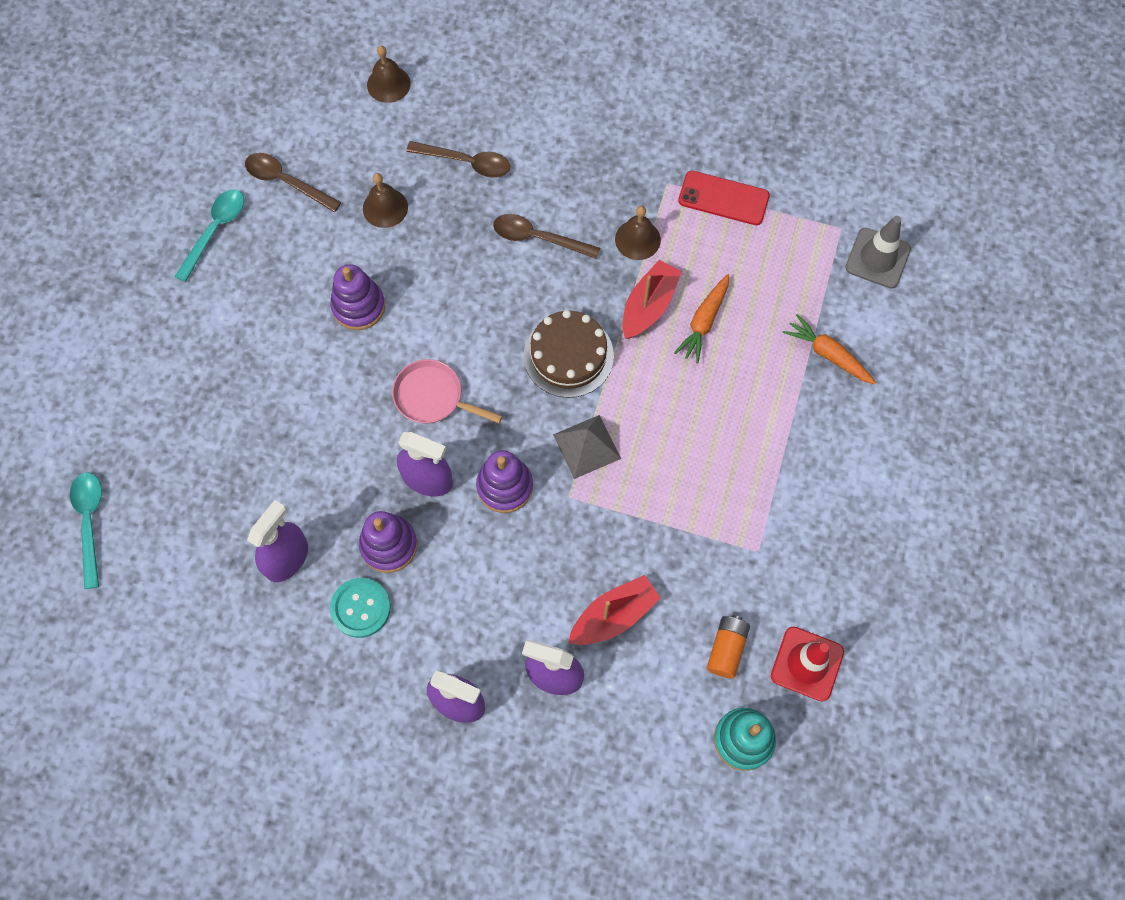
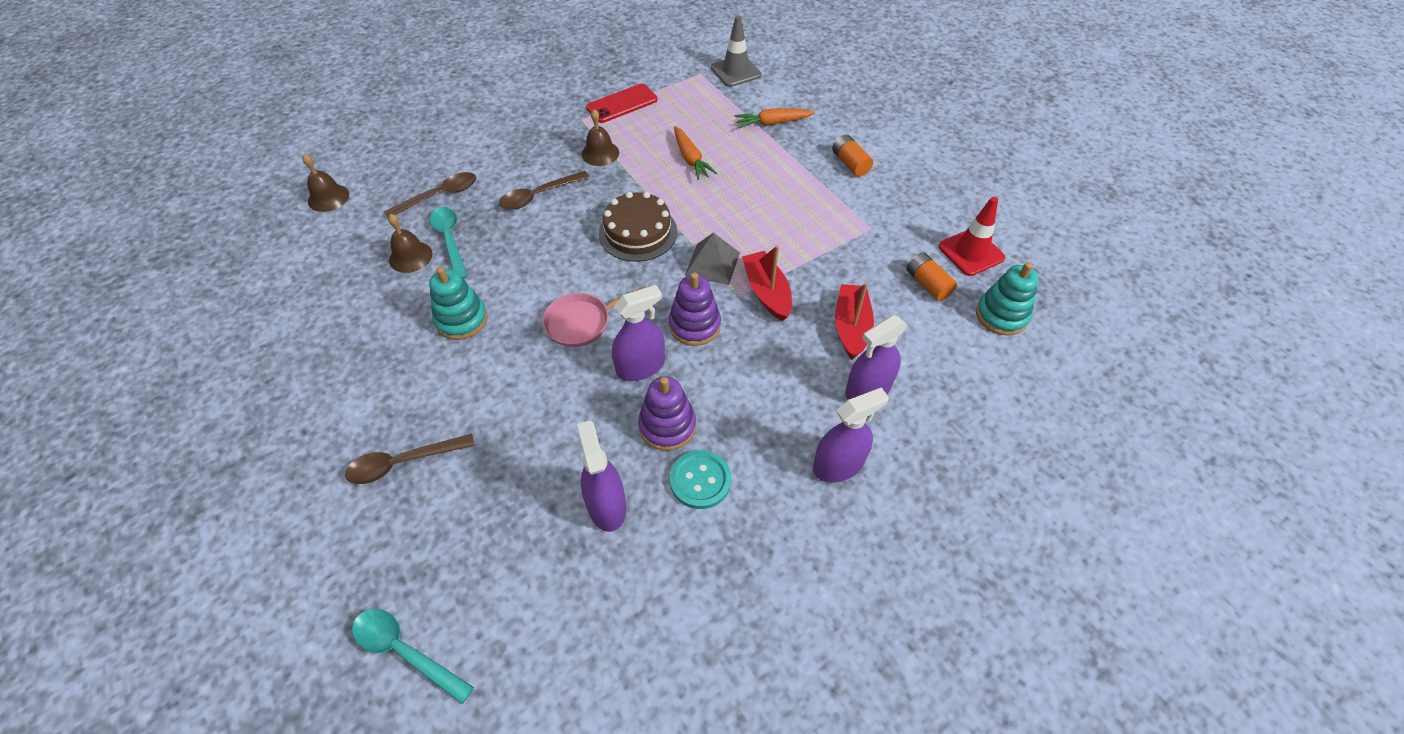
camera: 50 degrees left, 15 degrees down
(215, 231) = (284, 368): turquoise spoon -> turquoise spoon (450, 240)
(286, 182) = (312, 298): brown spoon -> brown spoon (403, 462)
(358, 306) = (461, 320): purple stacking toy -> turquoise stacking toy
(648, 306) = (650, 175): red boat -> red boat (767, 292)
(835, 469) = (850, 163): none -> orange battery

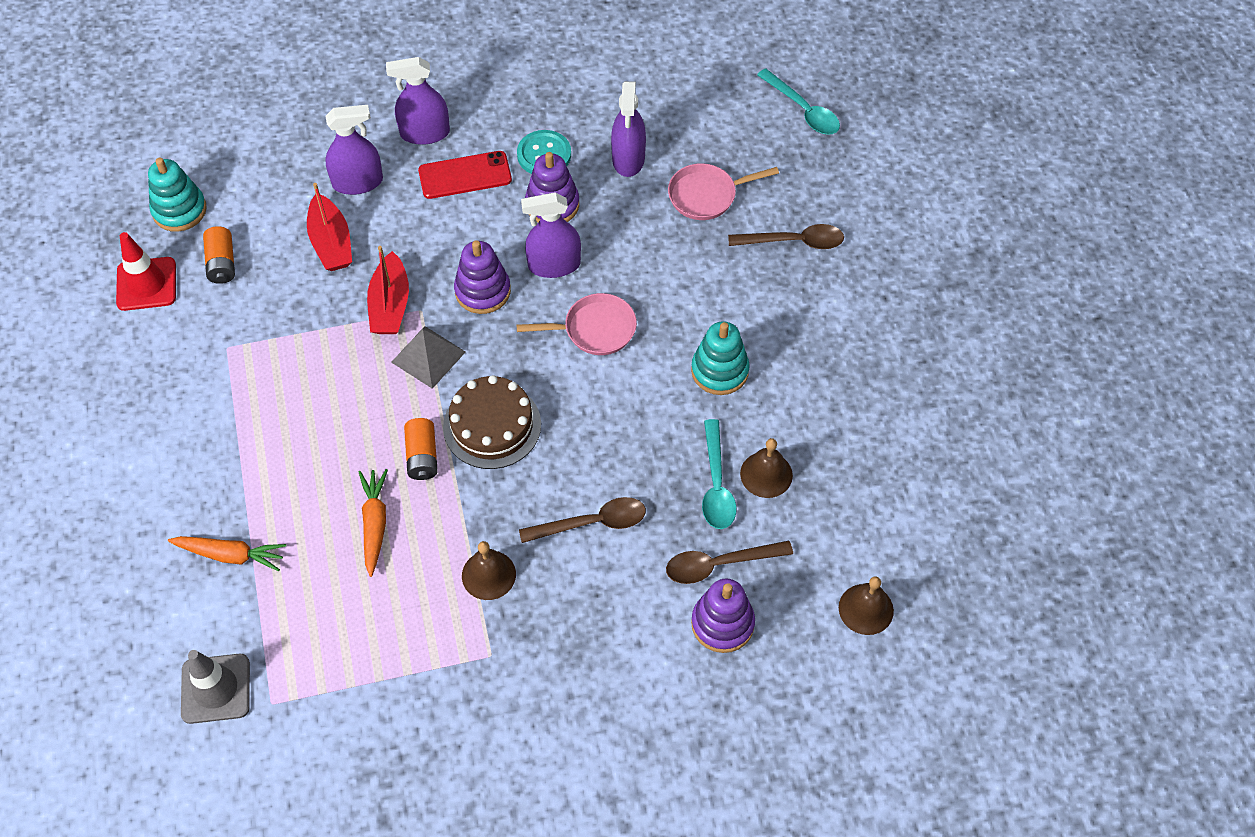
camera: 160 degrees left, 5 degrees up
(432, 167) = (722, 623): none -> purple stacking toy
(507, 488) = (706, 195): none -> pink pan
(622, 104) = (419, 670): red phone -> red phone (465, 175)
(850, 163) = (181, 449): orange battery -> orange battery (422, 456)
(851, 327) = (331, 242): red boat -> red boat turned 45 degrees counterclockwise

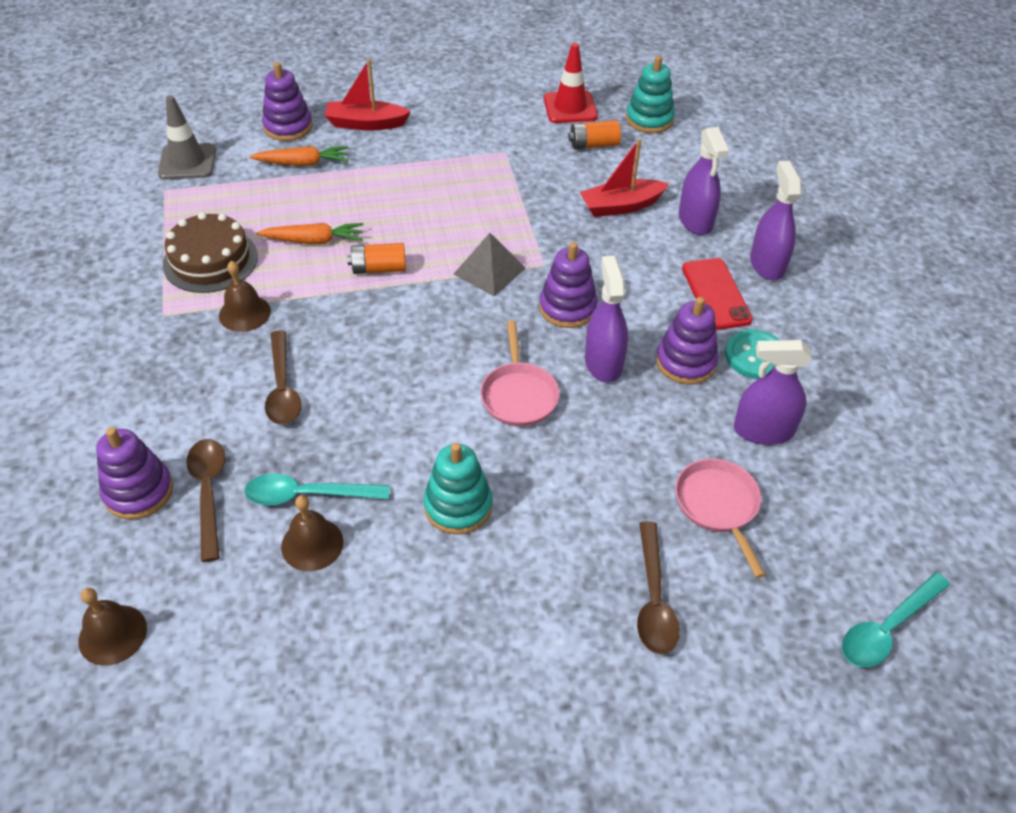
camera: 90 degrees right, 10 degrees down
(151, 583) = (288, 127): none -> purple stacking toy
(230, 555) = (303, 163): orange carrot -> orange carrot turned 105 degrees counterclockwise
(390, 305) = (550, 245): red boat -> red boat (366, 124)
(492, 425) = (406, 315): brown cake -> brown cake (210, 260)

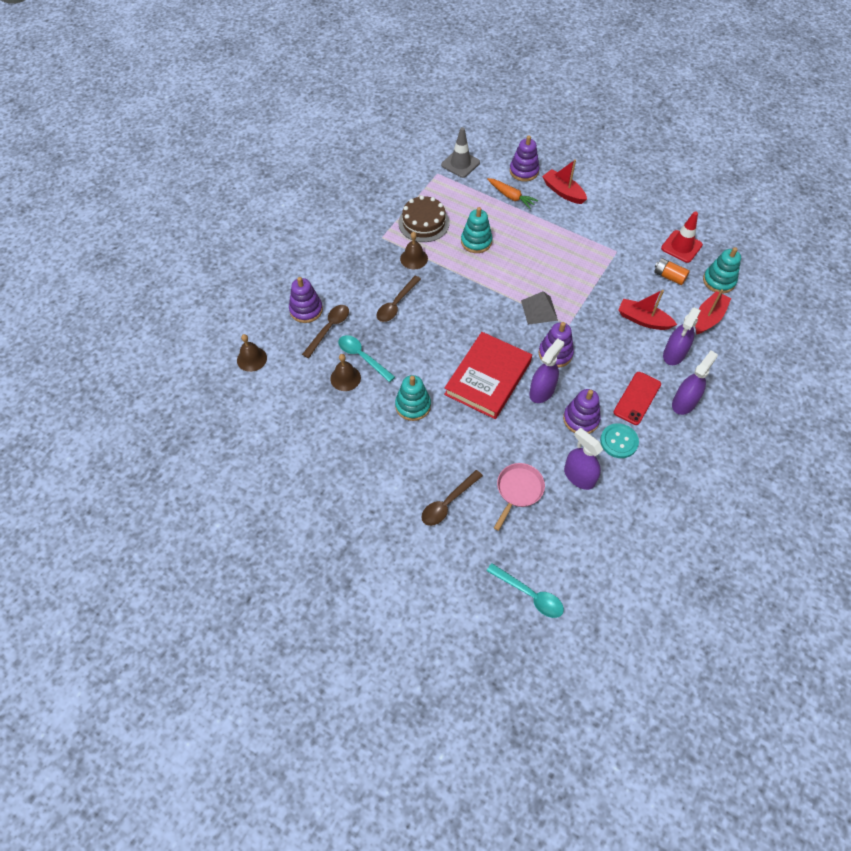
camera: 45 degrees right, 10 degrees up
(314, 241) = (476, 242): orange carrot -> turquoise stacking toy
(379, 269) = (490, 275): orange battery -> none
(518, 395) = (488, 378): pink pan -> red book
(683, 162) = (708, 318): none -> red boat
(887, 628) = (529, 594): turquoise spoon -> turquoise spoon turned 150 degrees counterclockwise

